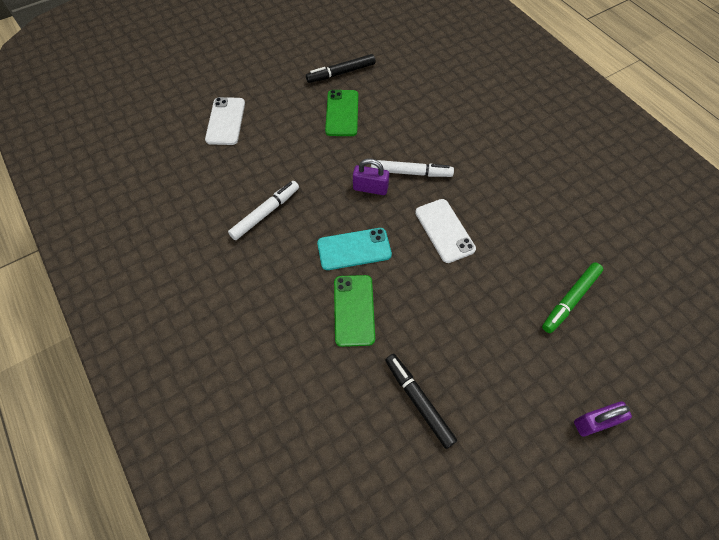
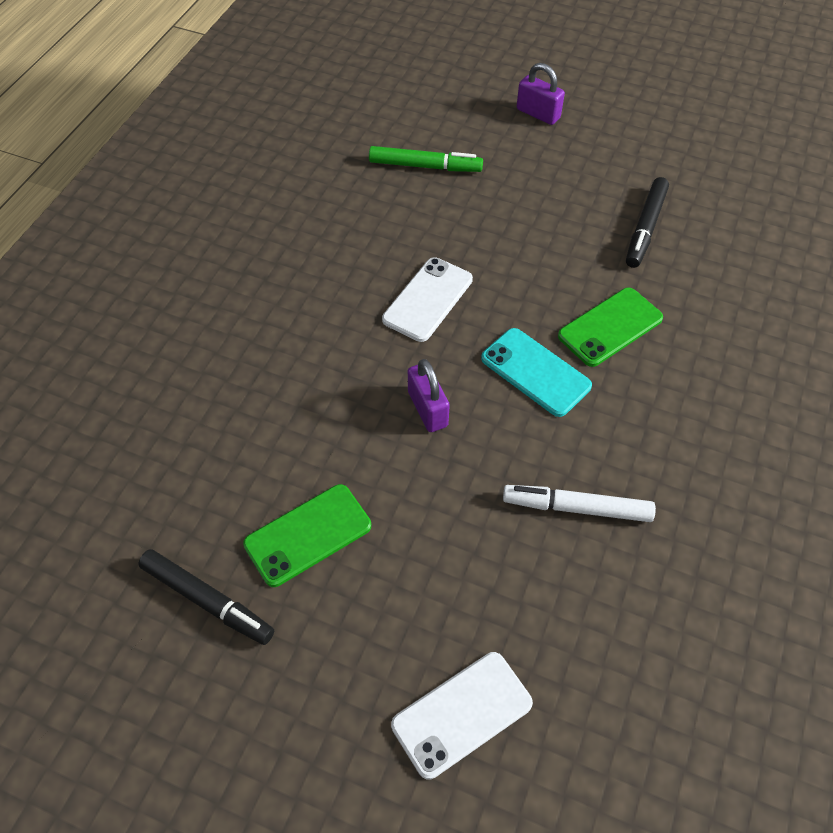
camera: 125 degrees left, 5 degrees down
(411, 172) = (362, 378): white marker -> none

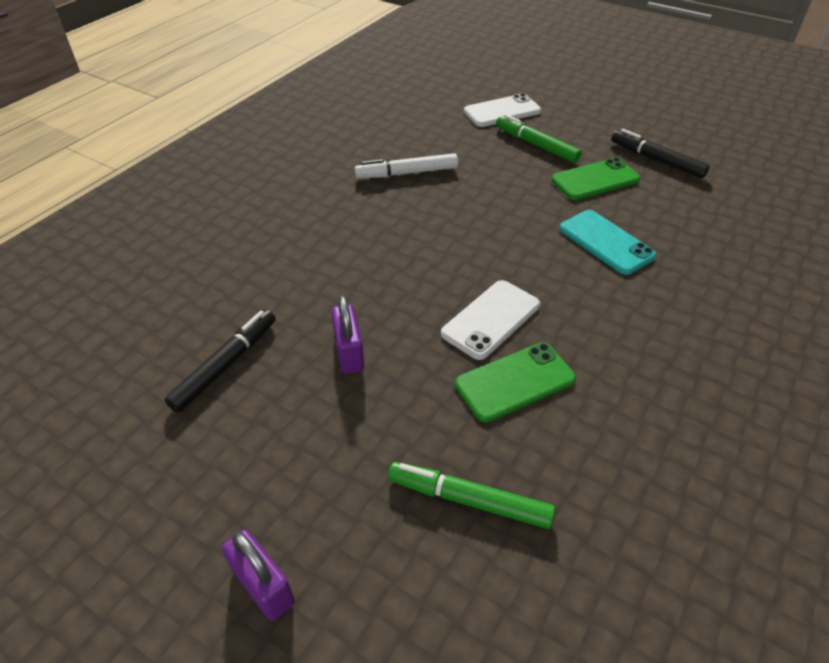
camera: 170 degrees left, 10 degrees down
(395, 612) = (536, 145): none -> green marker
(428, 409) = (503, 235): purple padlock -> purple padlock (349, 353)
(535, 372) = (405, 249): turquoise phone -> turquoise phone (606, 242)
(576, 508) = (407, 173): white marker -> white marker turned 150 degrees clockwise
(610, 327) = (322, 274): green phone -> green phone (515, 382)

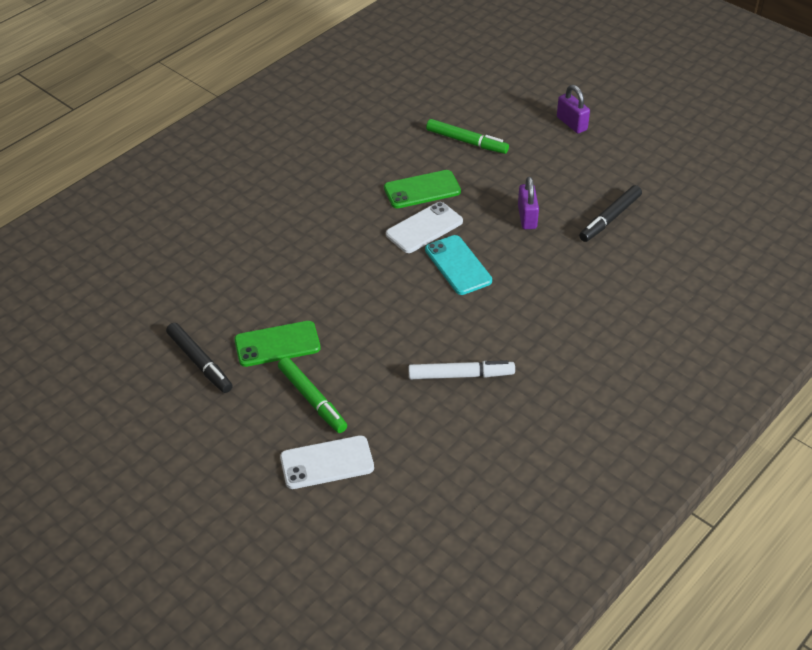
camera: 170 degrees left, 0 degrees up
(606, 242) = (307, 278): turquoise phone -> turquoise phone (458, 265)

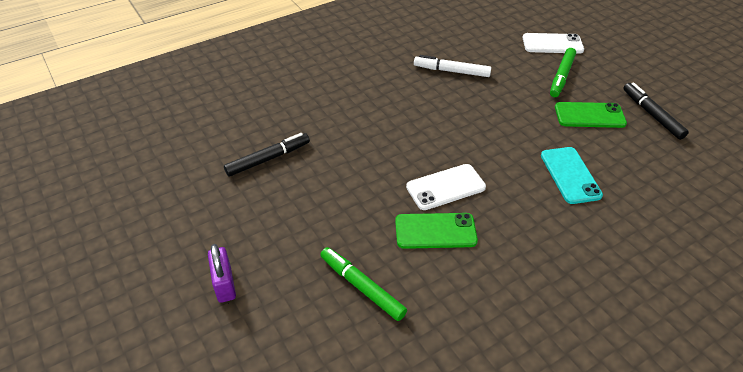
camera: 165 degrees left, 0 degrees up
(312, 400) = (561, 76): green marker -> green marker turned 135 degrees counterclockwise
(458, 265) = (426, 146): turquoise phone -> turquoise phone (570, 175)
(527, 217) = (342, 177): purple padlock -> none

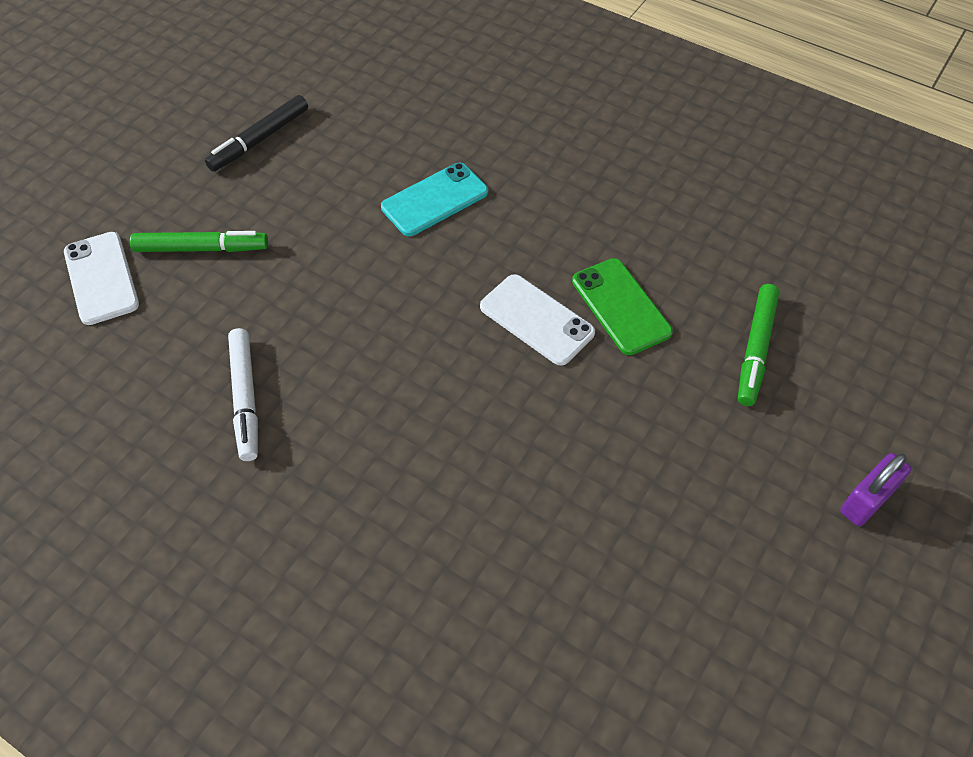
camera: 115 degrees left, 10 degrees up
(268, 159) = (621, 579): black marker -> none
(589, 115) = (292, 201): green phone -> none

